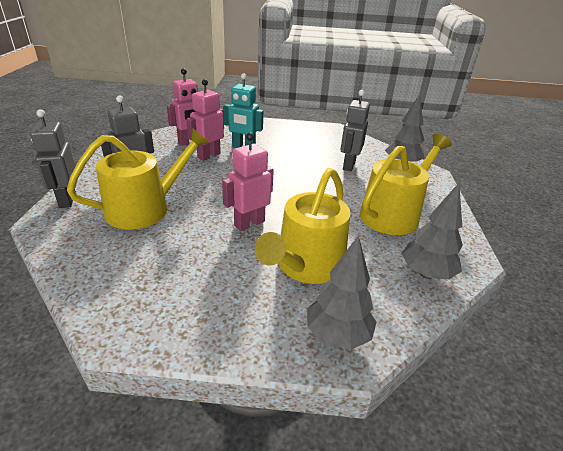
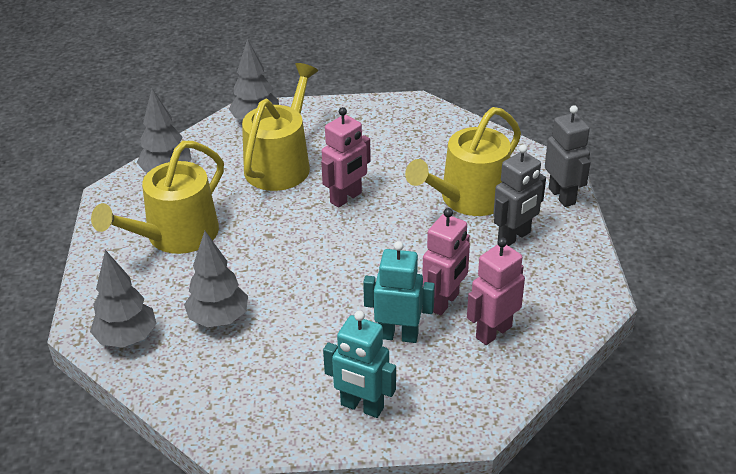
camera: 175 degrees right, 5 degrees up
(272, 129) = (362, 407): none -> turquoise robot
(348, 165) = (218, 319): grey robot -> grey tree

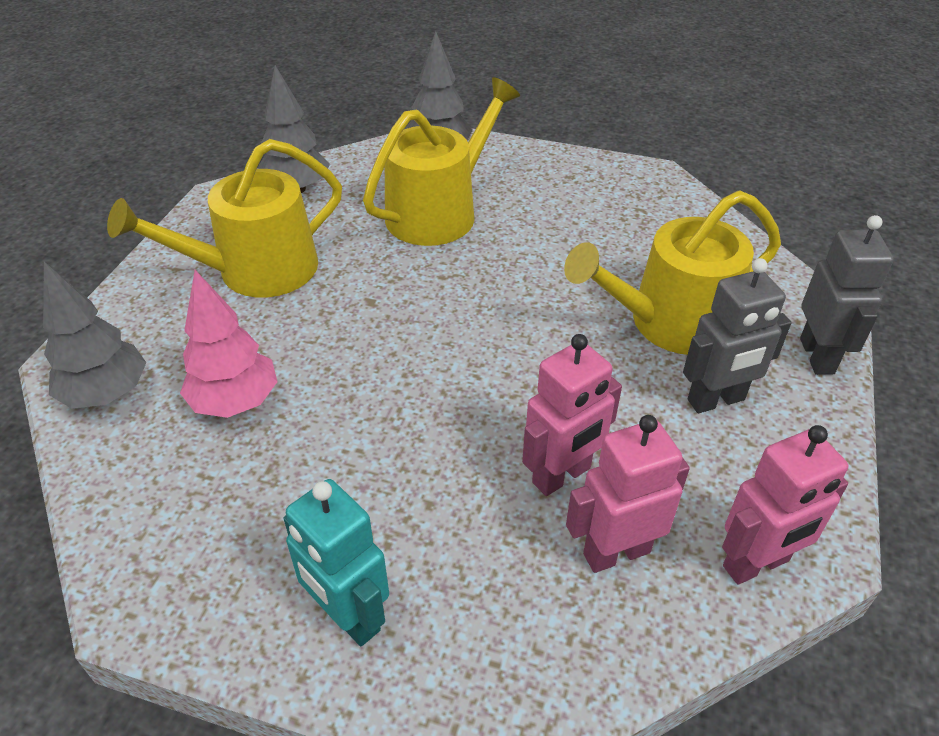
camera: 20 degrees right, 5 degrees up
(218, 319) = (235, 402): grey tree -> pink tree
(346, 198) = (499, 277): pink robot -> pink robot (756, 564)
(398, 335) = (466, 509): turquoise robot -> none

